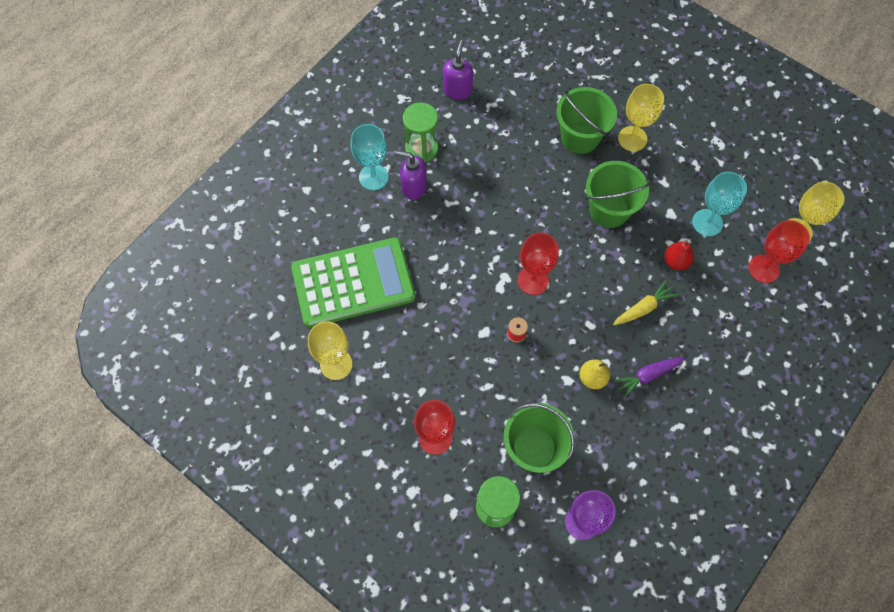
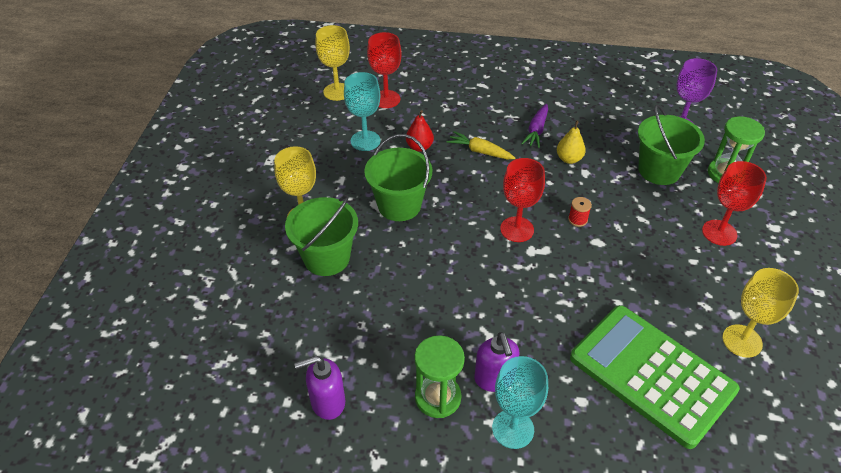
camera: 120 degrees left, 20 degrees down
(647, 376) = (536, 130): purple carrot -> purple carrot turned 75 degrees clockwise

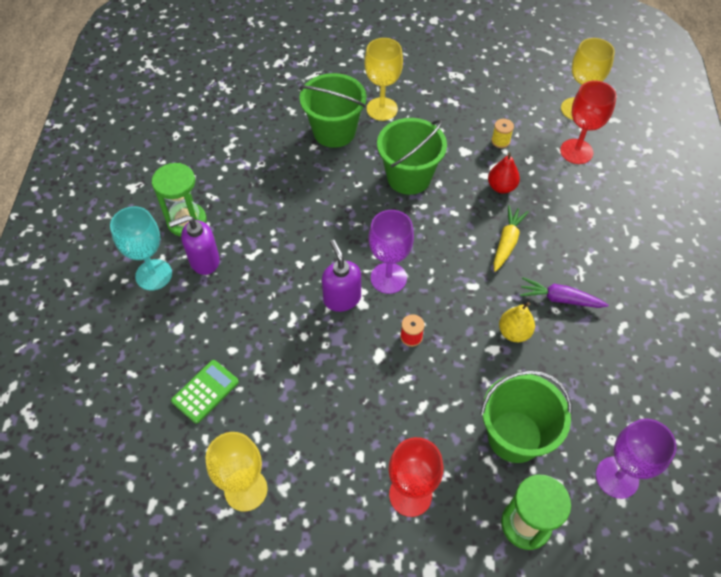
camera: 85 degrees right, 10 degrees up
(327, 402) = (185, 151): purple soap dispenser -> purple soap dispenser (342, 298)
(365, 141) = (500, 141): turquoise goblet -> yellow spool
(517, 229) = (388, 278): red goblet -> purple goblet
(651, 374) = (205, 391): green calculator -> green calculator, size x0.42

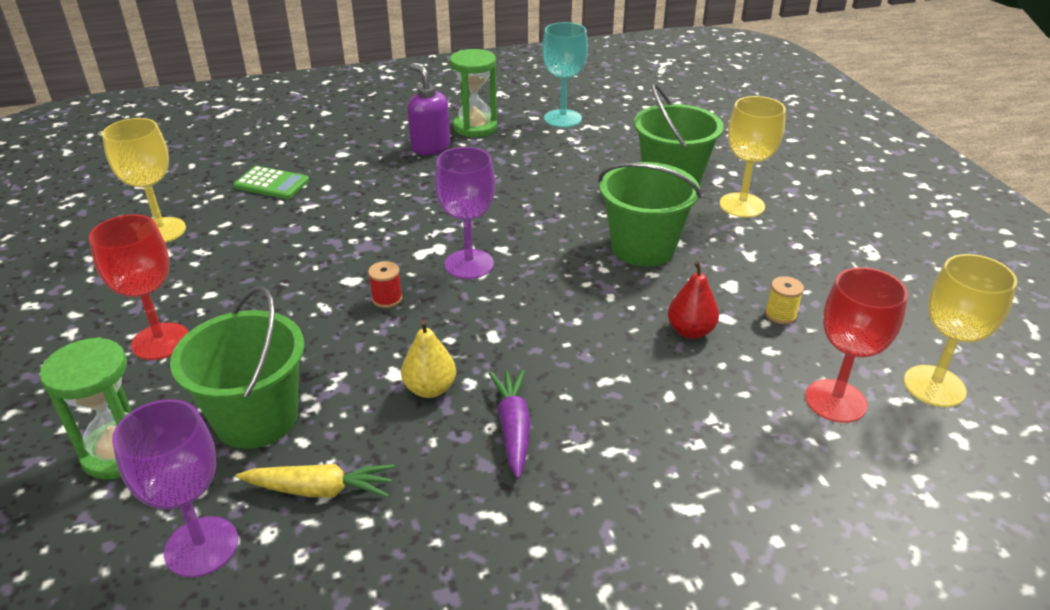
camera: 70 degrees right, 20 degrees down
(154, 275) = (399, 127): turquoise goblet -> turquoise goblet (562, 118)
(342, 298) = (422, 237): purple soap dispenser -> none
(507, 242) = (589, 354): yellow carrot -> yellow carrot (320, 490)

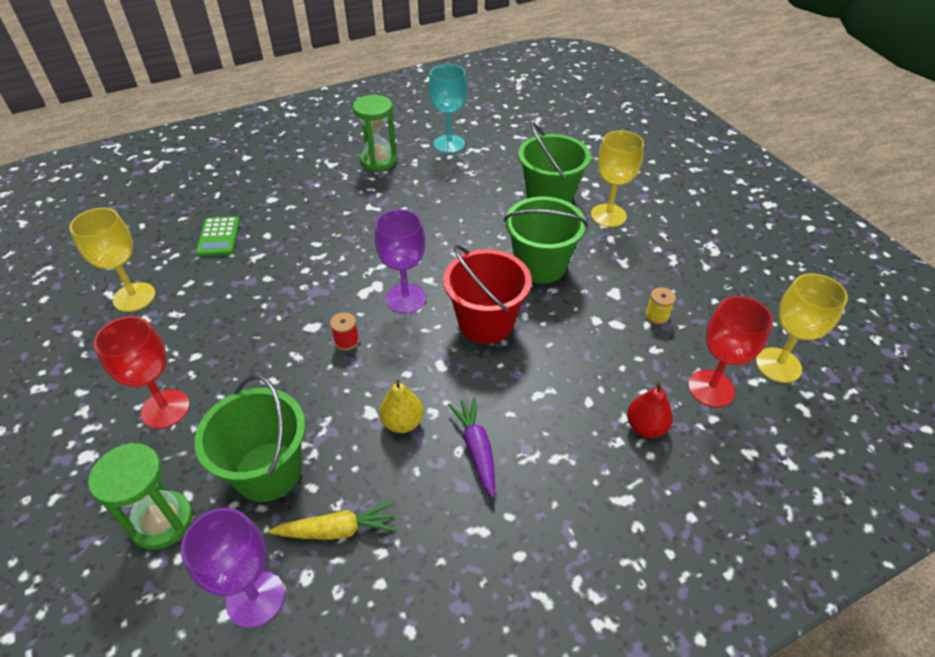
camera: 10 degrees left, 10 degrees up
(272, 184) = (218, 237): green calculator -> green calculator turned 75 degrees clockwise
(430, 147) = (346, 185): purple soap dispenser -> none
(559, 299) = (486, 323): none -> red bucket
(690, 331) = (592, 340): red pear -> red pear (645, 427)

